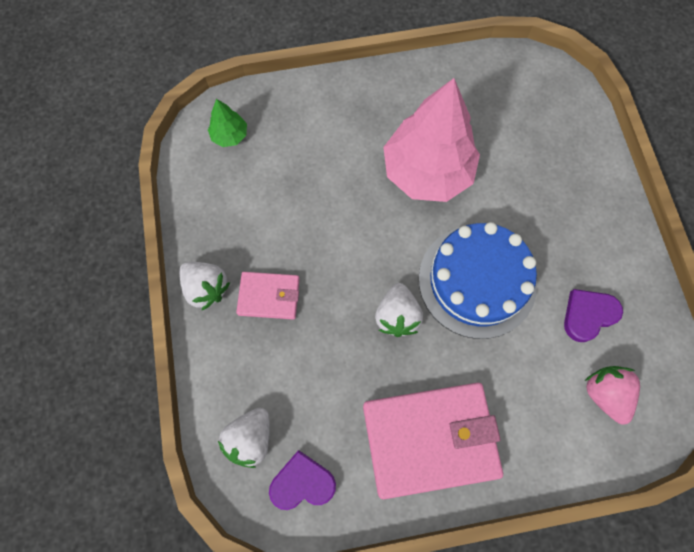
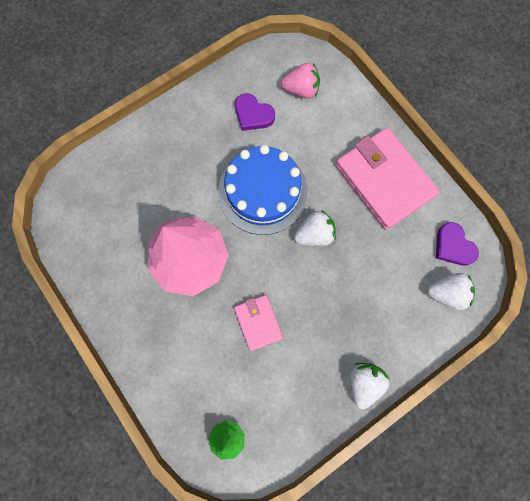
camera: 115 degrees left, 5 degrees up
(269, 296) = (346, 331): pink wallet -> pink wallet (258, 322)
(605, 394) = (301, 90): pink strawberry -> pink strawberry turned 135 degrees counterclockwise

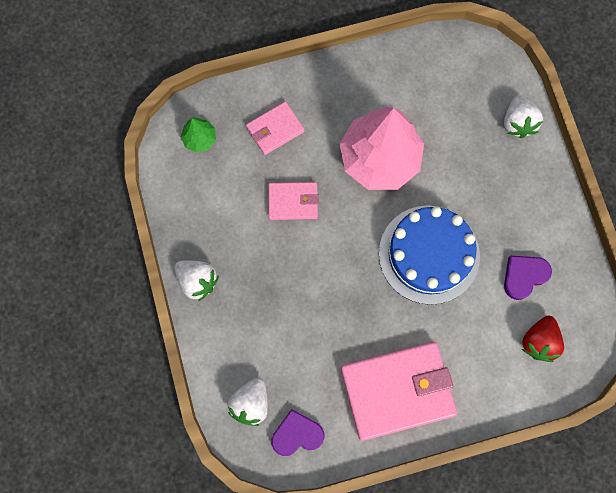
camera: 110 degrees right, 0 degrees up
(194, 366) = (275, 129): none -> pink wallet
(301, 90) = (539, 341): pink strawberry -> red strawberry
(314, 234) = (363, 291): white strawberry -> white strawberry (518, 122)

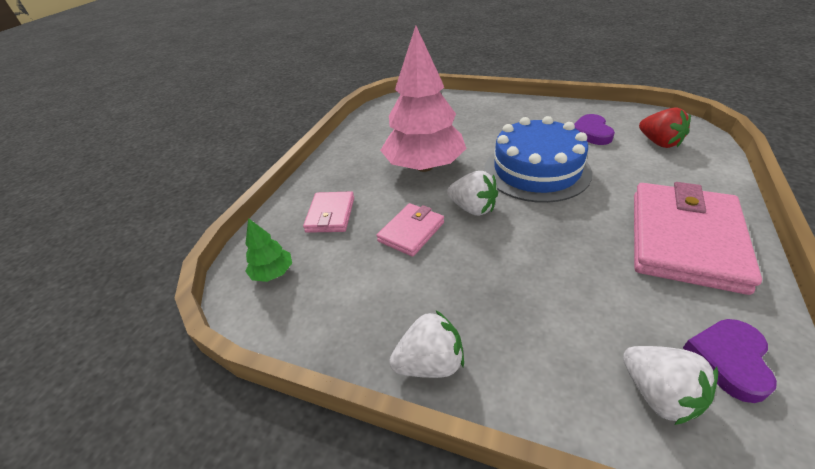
camera: 50 degrees left, 35 degrees down
(518, 122) = (462, 103): white strawberry -> white strawberry (473, 208)

